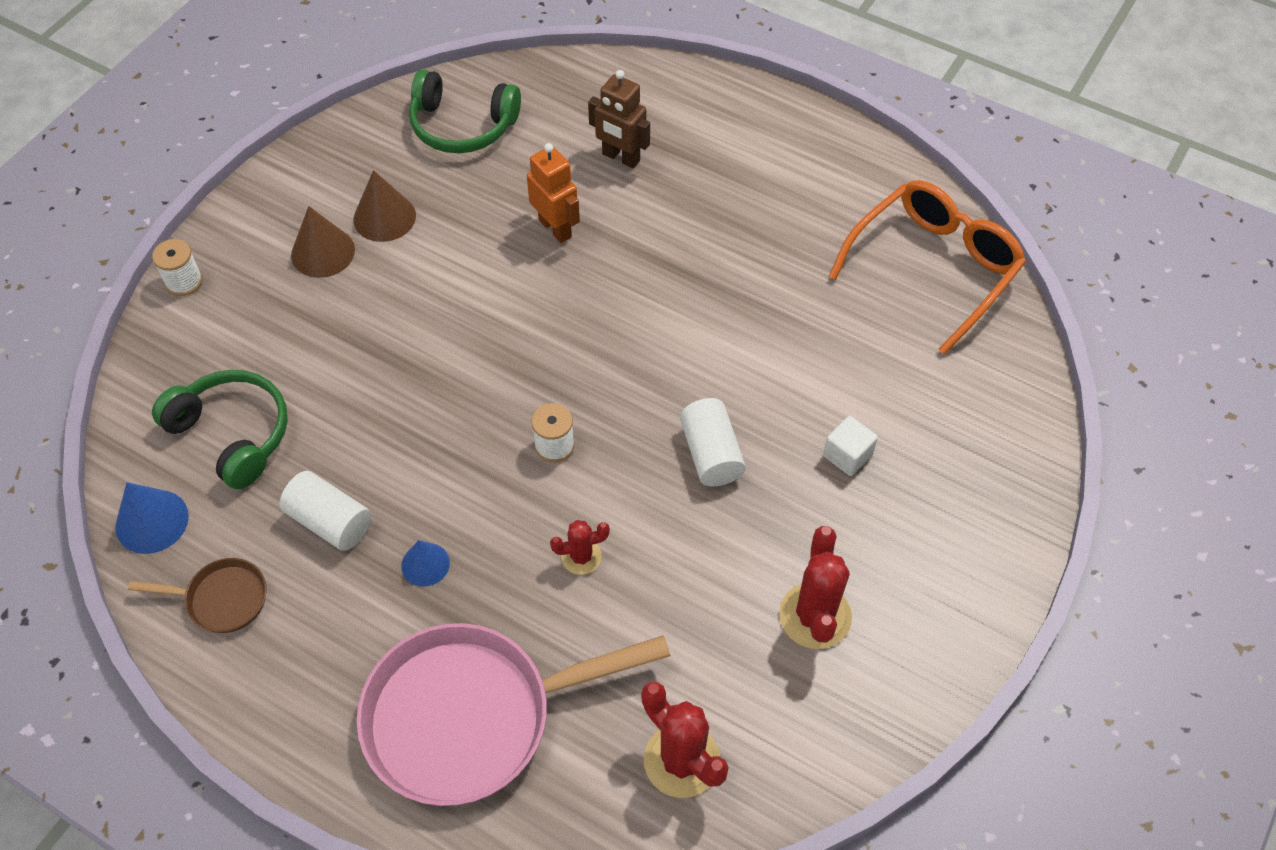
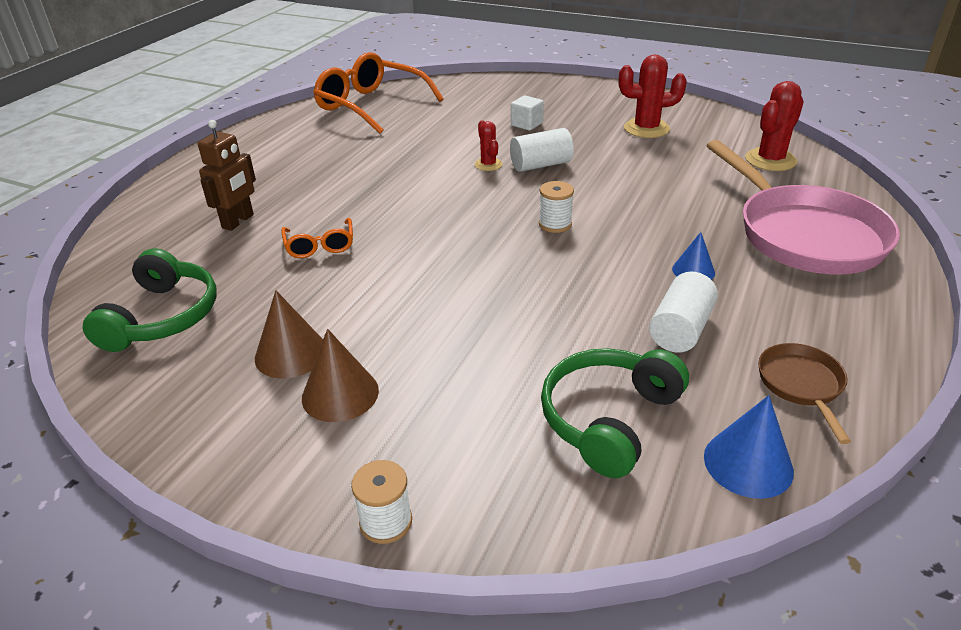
camera: 95 degrees left, 20 degrees down
(555, 228) = (320, 246): orange robot -> orange glasses
(581, 556) = (648, 204): red cactus -> red cactus (488, 164)

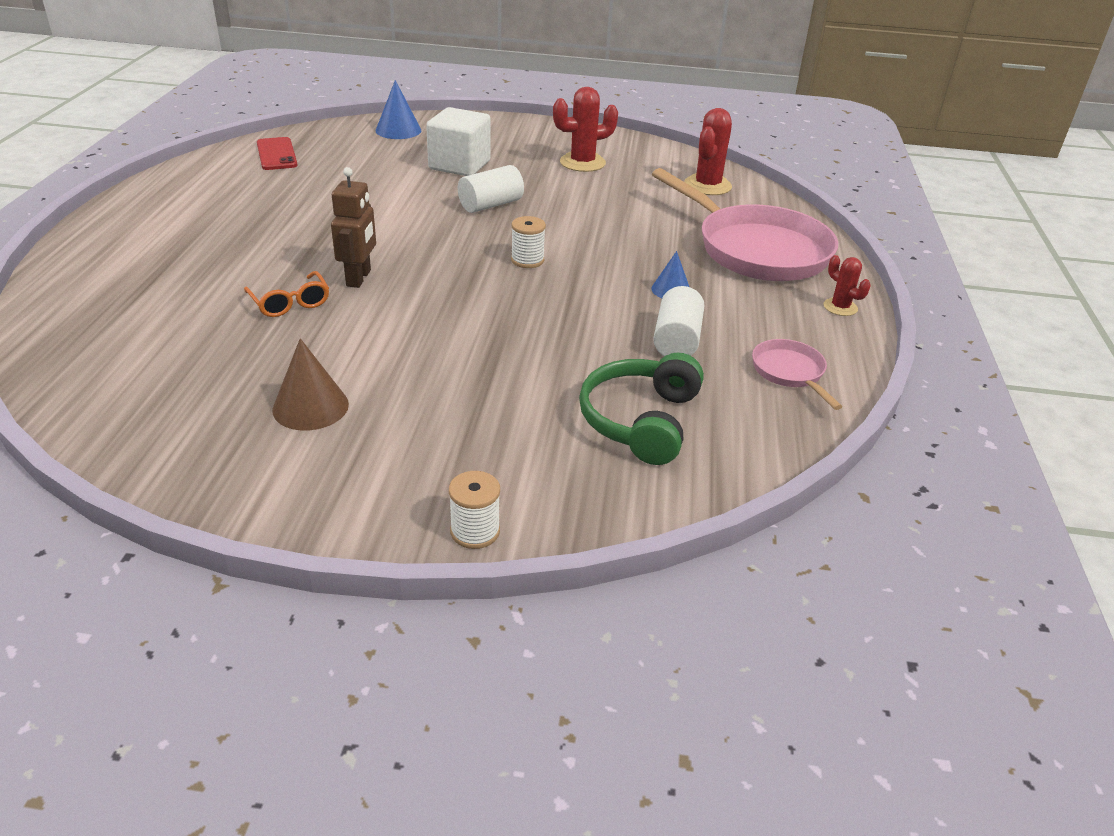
camera: 20 degrees left, 0 degrees up
(162, 317) = (145, 390): green headphones -> none
(238, 221) = (182, 287): brown robot -> brown robot (359, 278)
(340, 394) = (380, 435): brown cone -> none
(371, 105) = (277, 154): orange glasses -> red phone
(488, 164) = (436, 208): red cactus -> red cactus (840, 307)
(526, 124) = (459, 165): white cube -> white cube, size x1.88
(748, 463) = (766, 437): blue cone -> blue cone (398, 130)
(801, 385) = (790, 372): brown pan -> pink pan

